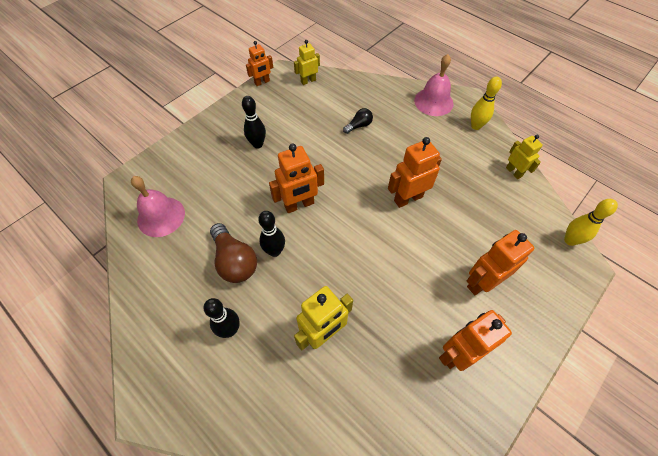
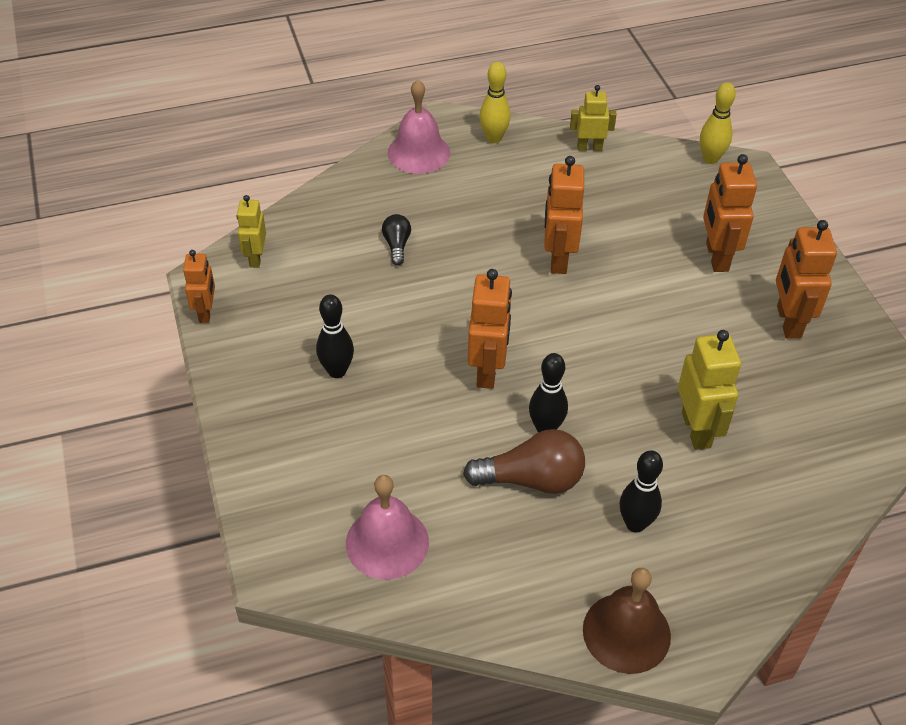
camera: 60 degrees left, 10 degrees down
(149, 359) = (626, 632): none -> brown bell

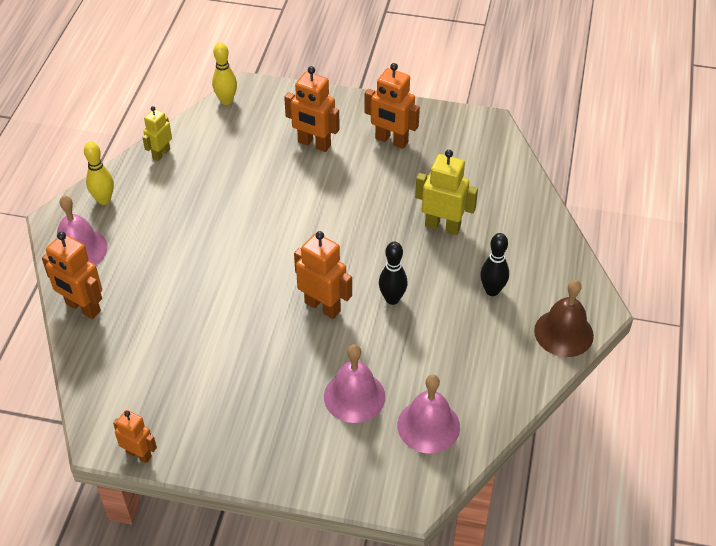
camera: 60 degrees left, 0 degrees up
(256, 258) = (106, 399): yellow robot -> none
(337, 371) = (261, 393): black bowling pin -> none
(384, 454) = (354, 396): none -> pink bell
(397, 245) = (166, 305): black light bulb -> none
(531, 479) = (427, 326): brown light bulb -> none
(558, 258) = (252, 222): orange robot -> orange robot (83, 308)

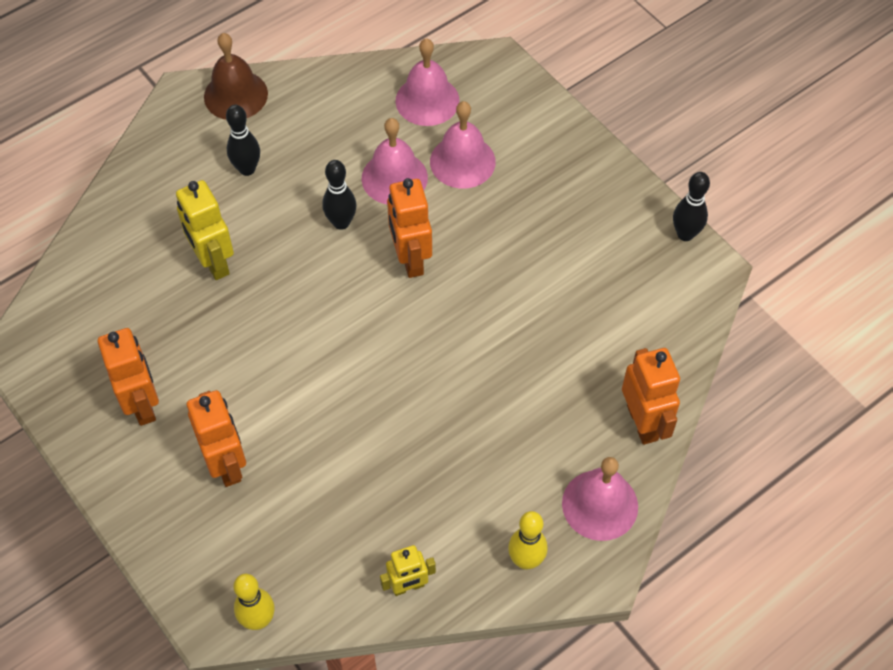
camera: 140 degrees left, 10 degrees up
(139, 454) = (685, 234): orange robot -> black bowling pin
(390, 351) = (394, 178): none -> pink bell

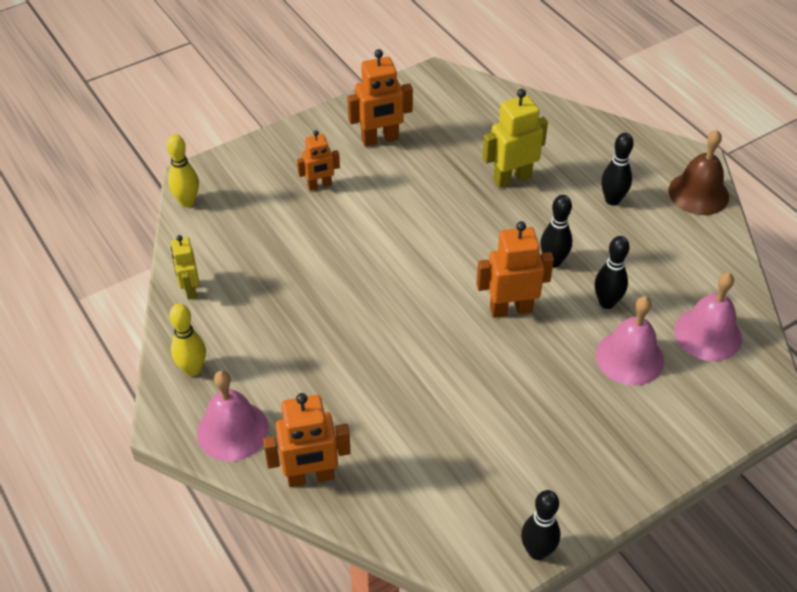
camera: 95 degrees right, 10 degrees down
(226, 464) = (319, 185): orange robot -> orange robot, size x0.63
(394, 178) = (607, 302): pink bell -> black bowling pin

